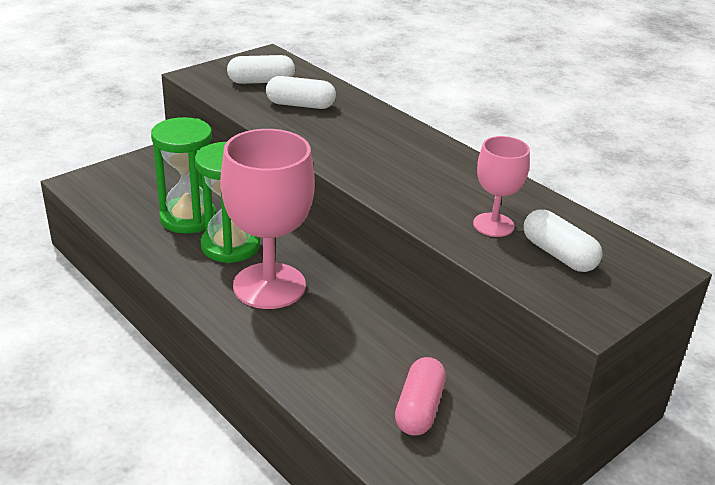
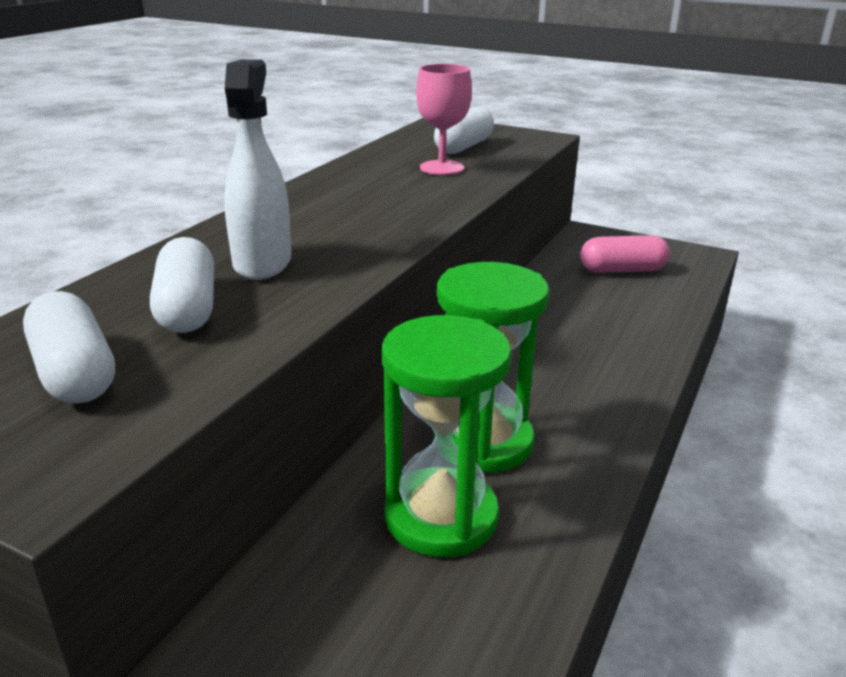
camera: 110 degrees left, 5 degrees down
(269, 286) = (540, 383): pink goblet -> none
(341, 127) = (262, 263): none -> white spray bottle

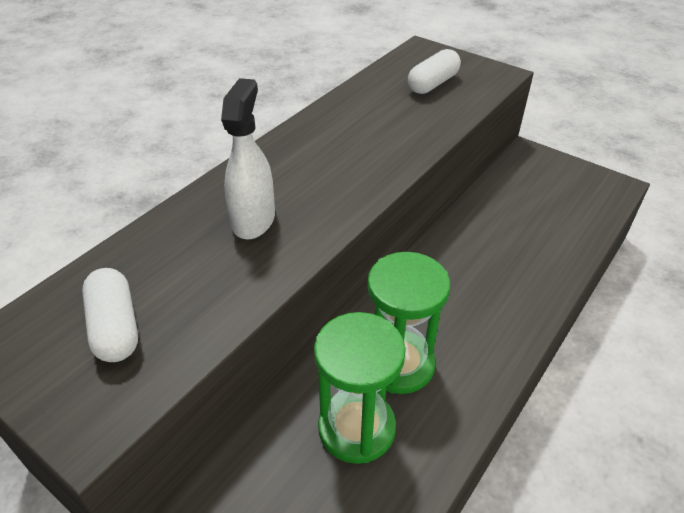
camera: 10 degrees right, 15 degrees up
(187, 308) = (195, 267): white capsule -> none
(442, 168) = (409, 111): pink goblet -> none
(622, 270) = (546, 198): pink capsule -> none

